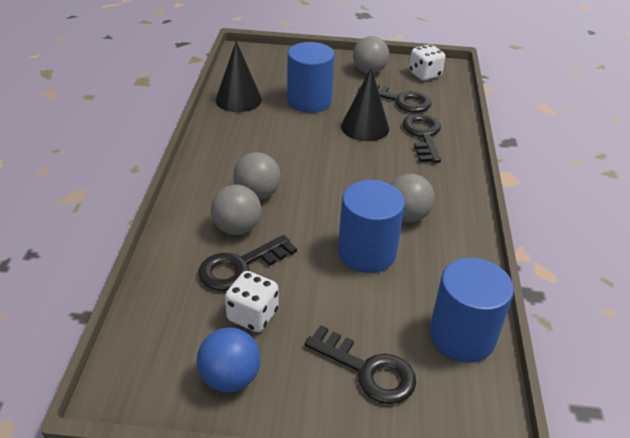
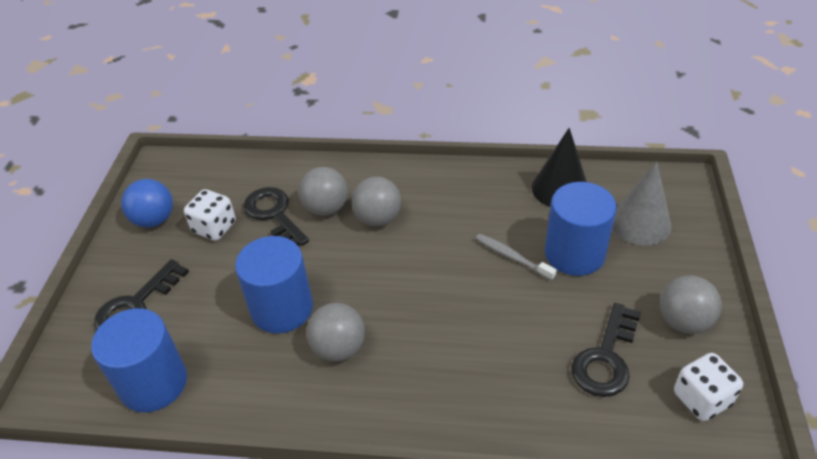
camera: 95 degrees right, 5 degrees up
(281, 73) = (640, 223): none -> grey cone
(310, 127) = (512, 257): none -> grey toothbrush
(365, 127) = (523, 312): black cone -> none
(423, 135) = (514, 380): black key -> none

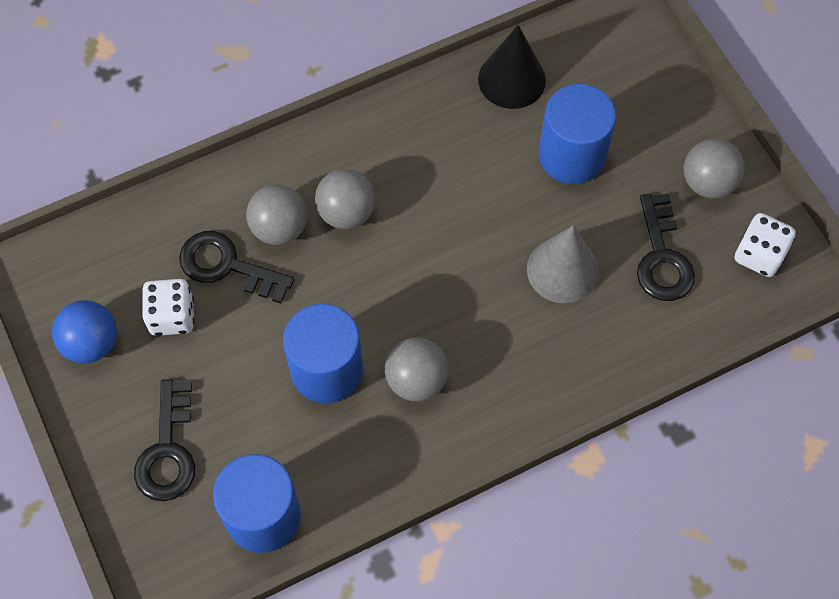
camera: 35 degrees left, 20 degrees up
(512, 257) = (515, 190): grey toothbrush -> none
(640, 223) = (613, 86): grey cone -> grey cone (562, 270)

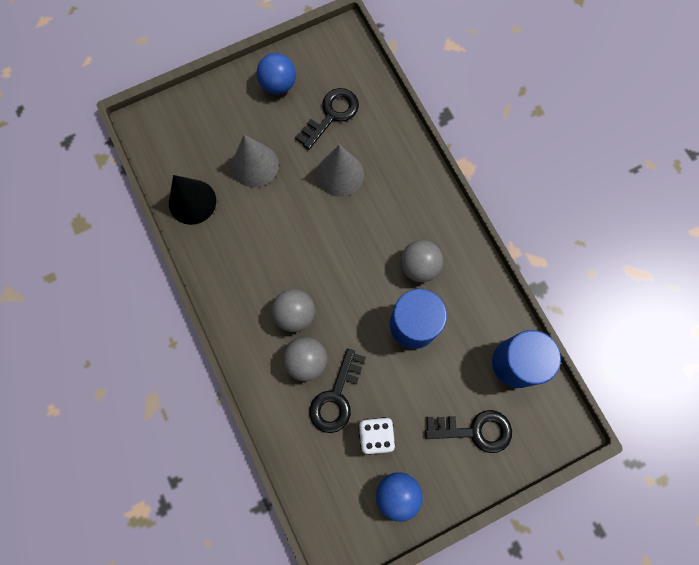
camera: 90 degrees left, 10 degrees up
(571, 155) = (255, 165): blue cylinder -> grey cone
(662, 257) = (331, 115): black key -> black key turned 45 degrees counterclockwise
(708, 182) = (278, 84): grey ball -> blue ball
(759, 255) = (330, 60): white dice -> none

